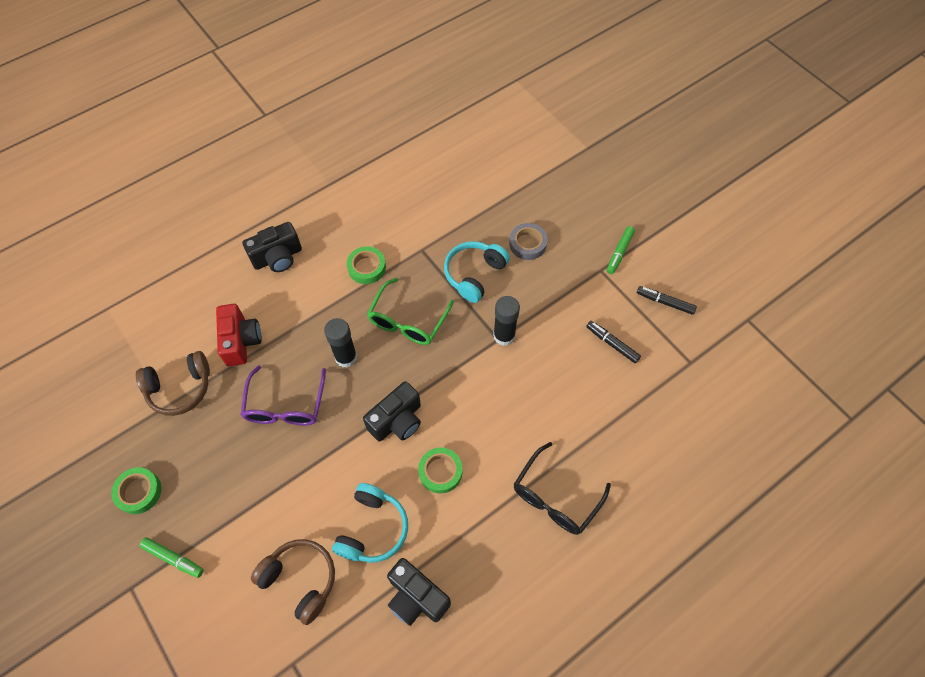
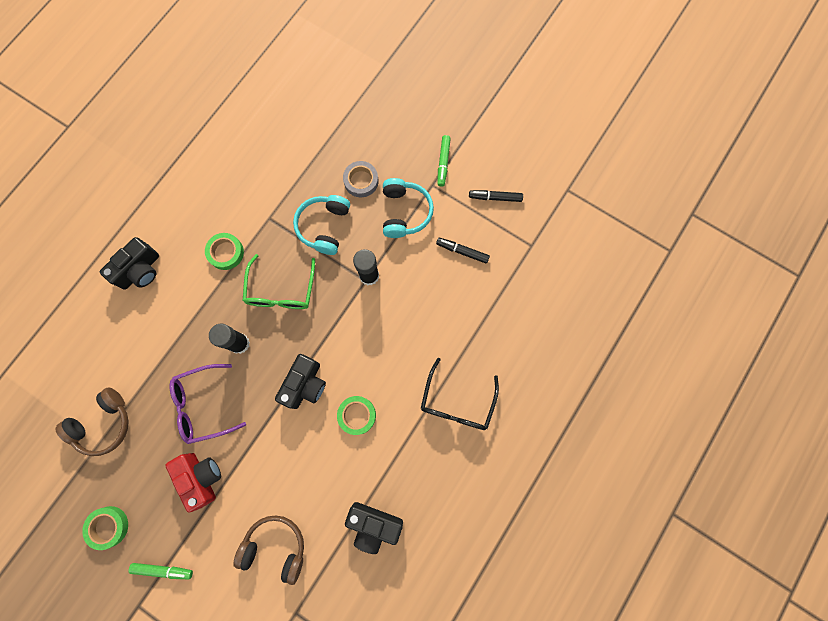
camera: 20 degrees left, 15 degrees up
(241, 341) = (140, 361): red camera -> red camera (201, 477)
(285, 405) = (204, 405): purple glasses -> purple glasses turned 90 degrees clockwise
(373, 529) = (319, 483): turquoise headphones -> turquoise headphones (405, 212)

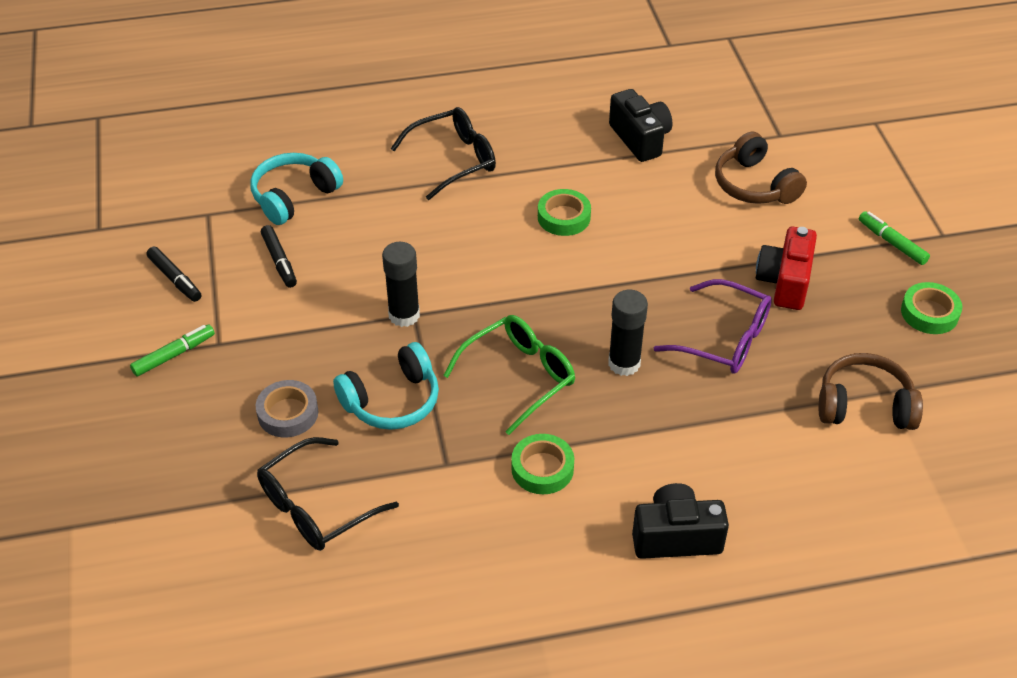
camera: 135 degrees left, 30 degrees down
(301, 154) = (317, 506): none -> black glasses
(305, 384) = (589, 276): black camera -> none
(405, 212) = (285, 342): turquoise headphones -> turquoise headphones (294, 196)

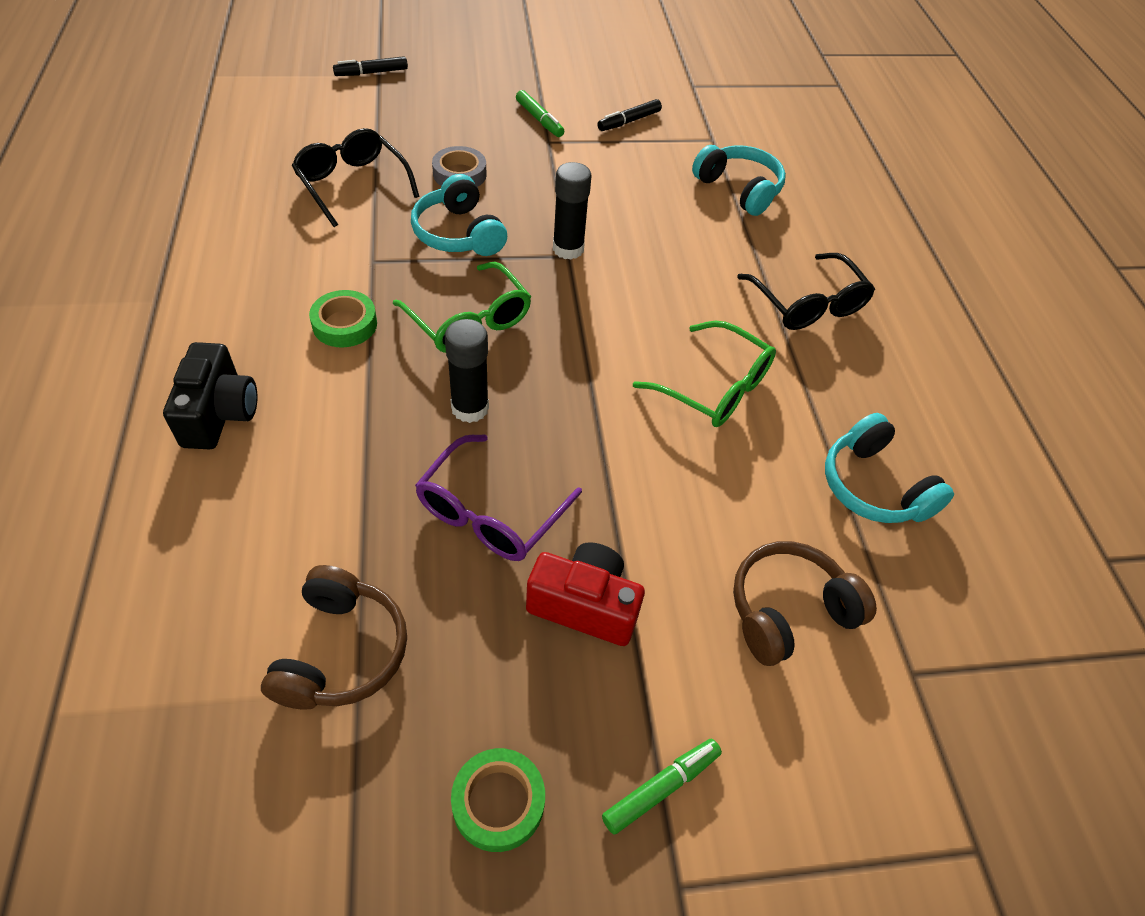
camera: 90 degrees right, 5 degrees up
(279, 261) = (649, 177): black marker -> black marker (372, 73)
(564, 217) = (713, 387): green tape -> green glasses
(640, 139) = (874, 486): black camera -> turquoise headphones

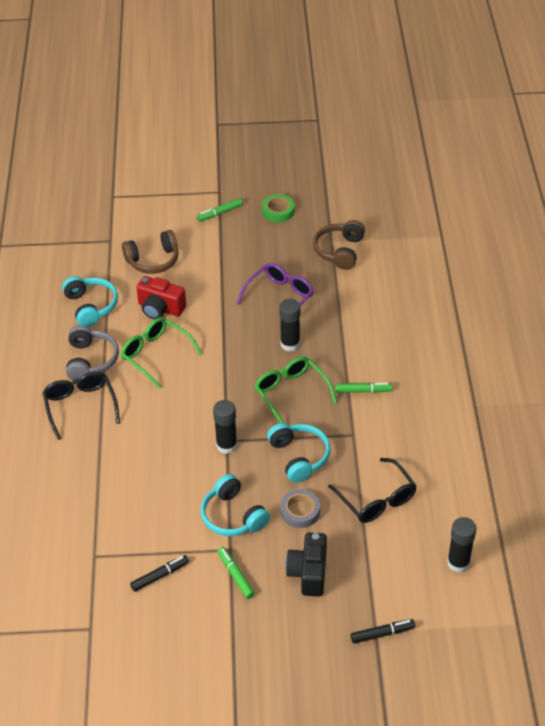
camera: 170 degrees left, 5 degrees down
(220, 414) = (417, 341): black camera -> black camera (308, 573)
(262, 123) = (458, 563): none -> black glue stick
(345, 324) = (363, 391): green tape -> green marker
(584, 605) = (240, 263): red camera -> red camera (160, 308)
(739, 189) = (91, 501): turquoise headphones -> turquoise headphones (233, 516)
(824, 377) = (91, 360): none -> grey headphones

